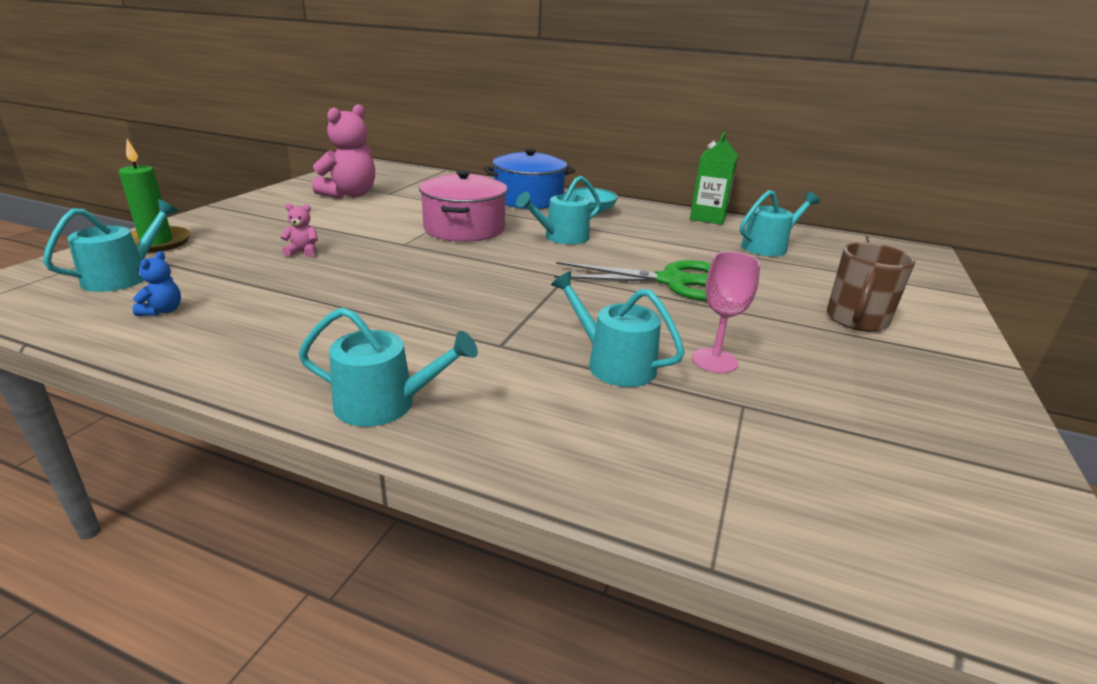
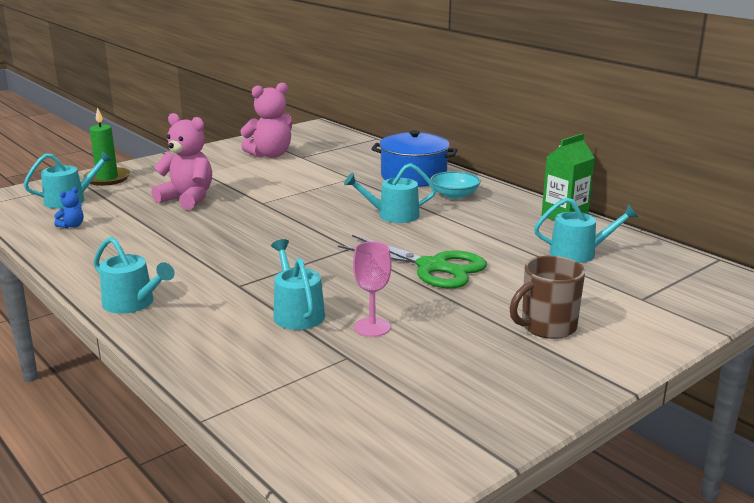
camera: 30 degrees right, 5 degrees down
(303, 252) = (187, 199): pink teddy bear -> pink teddy bear, size x2.28
(464, 228) = (323, 196): pink pot -> none

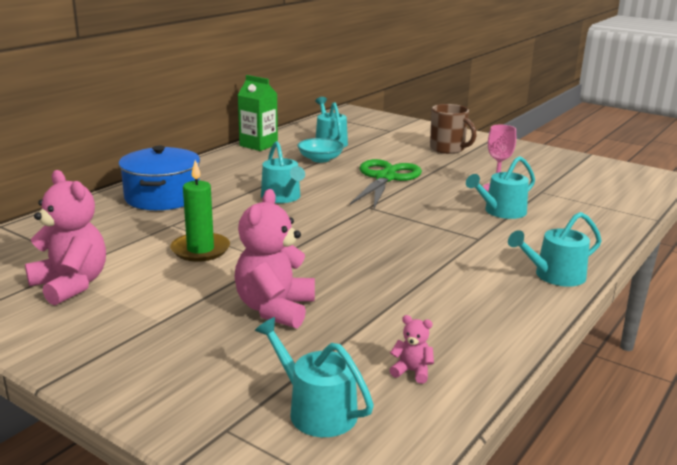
camera: 105 degrees left, 0 degrees up
(72, 226) = (412, 371): blue teddy bear -> pink teddy bear
(107, 178) = (202, 405): green candle -> green candle (200, 250)
(133, 303) = (554, 276): turquoise watering can -> turquoise watering can turned 135 degrees counterclockwise
(454, 195) = (217, 178): turquoise bowl -> turquoise bowl (320, 159)

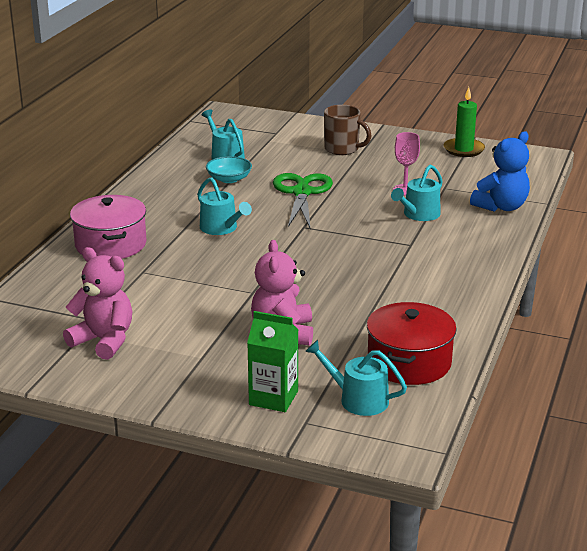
camera: 15 degrees left, 5 degrees up
(162, 197) = (110, 244): blue pot -> pink pot
(200, 250) = (186, 292): green candle -> green candle (463, 149)
(258, 145) = (157, 170): green carton -> green carton (273, 398)
(412, 371) = (409, 362): pink teddy bear -> red pot
(554, 276) = (482, 269): turquoise watering can -> none
(600, 216) = (501, 207): none -> blue teddy bear

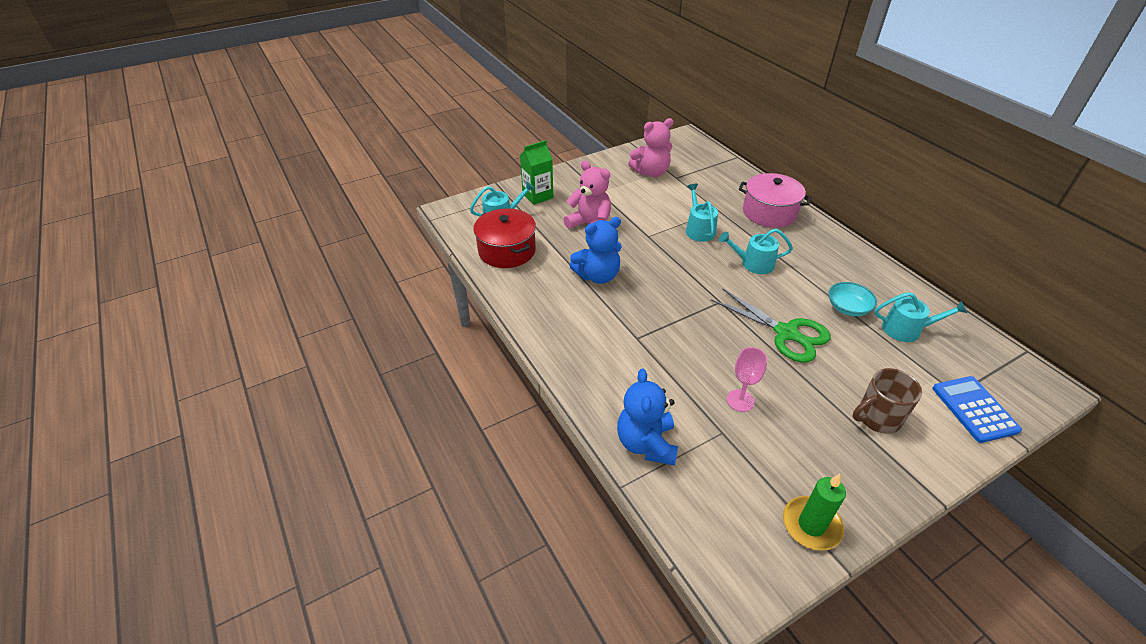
camera: 130 degrees right, 15 degrees up
(283, 127) = (974, 409): none -> blue calculator
(362, 293) = (598, 276): none -> blue teddy bear
(419, 214) = (682, 376): turquoise watering can -> turquoise watering can (699, 229)

